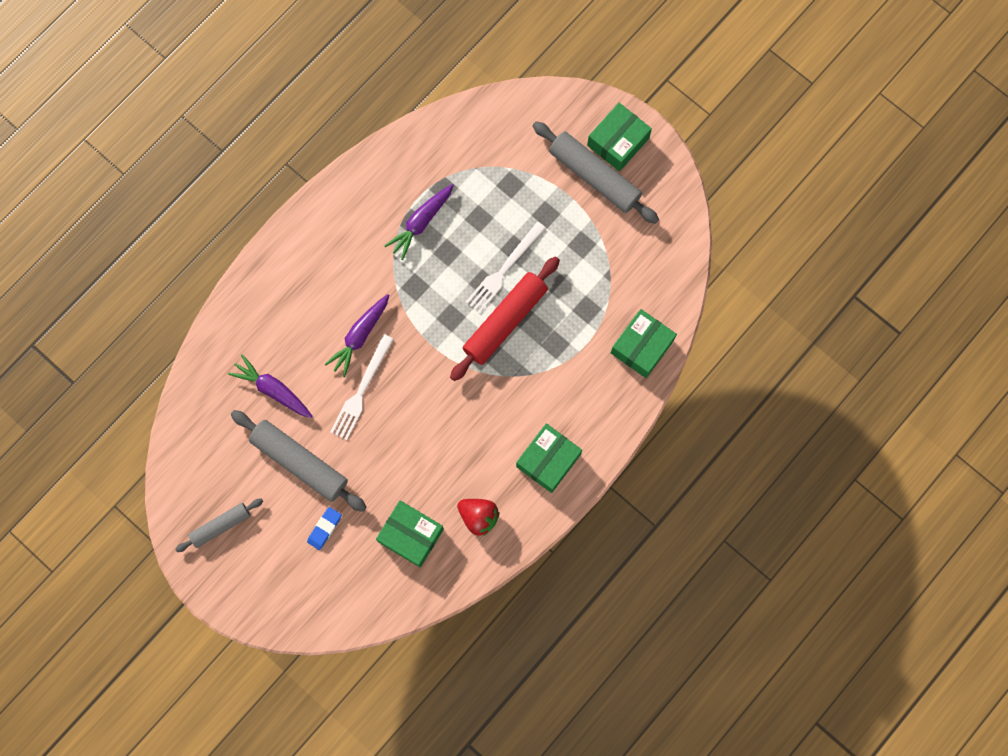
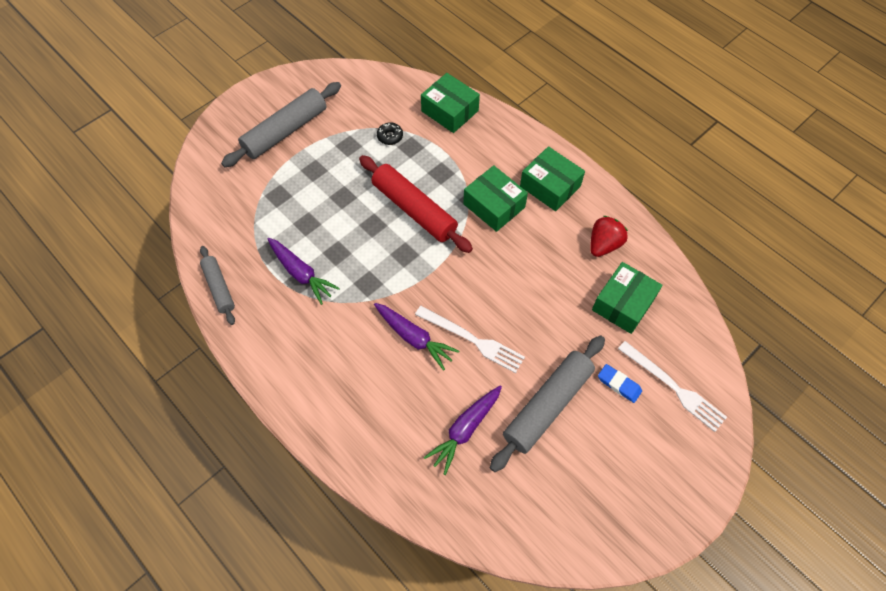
camera: 85 degrees left, 15 degrees down
(221, 526) = (619, 495): grey rolling pin -> grey rolling pin (219, 288)
(504, 270) = (363, 207): white fork -> white fork (673, 387)
(598, 286) = (390, 136): none -> black donut
(618, 142) = (256, 112): green box -> green box (494, 205)

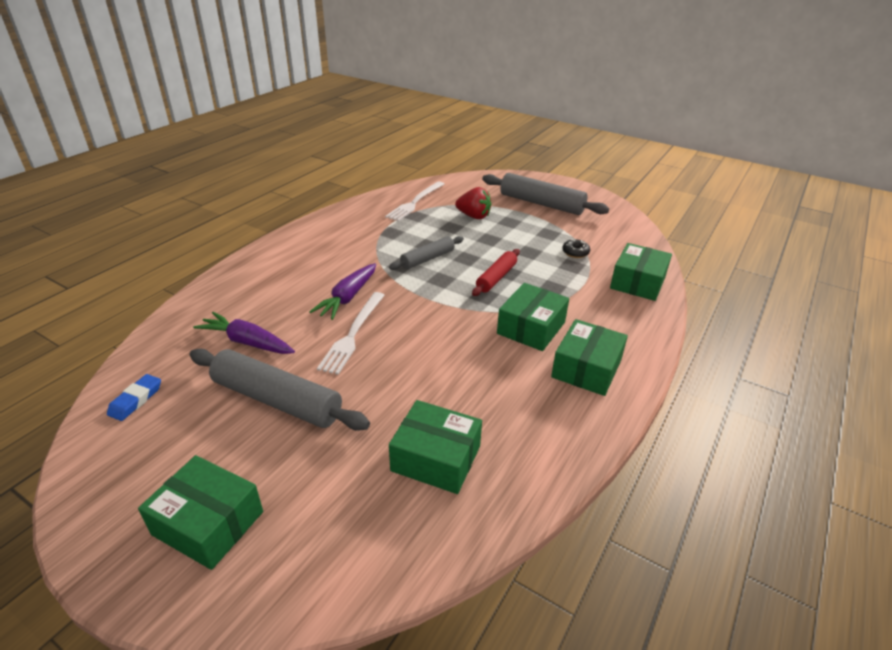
camera: 75 degrees right, 25 degrees down
(219, 288) = (374, 202): grey rolling pin -> grey rolling pin (427, 259)
(301, 273) = (400, 232): purple carrot -> none
(414, 209) = (496, 278): red rolling pin -> red rolling pin, size x0.58
(604, 245) = (523, 428): red strawberry -> red strawberry (473, 216)
(619, 384) = (310, 465): blue eraser -> blue eraser (136, 400)
(662, 452) = (208, 523): none -> green box
(673, 387) = (311, 530): white fork -> white fork (415, 202)

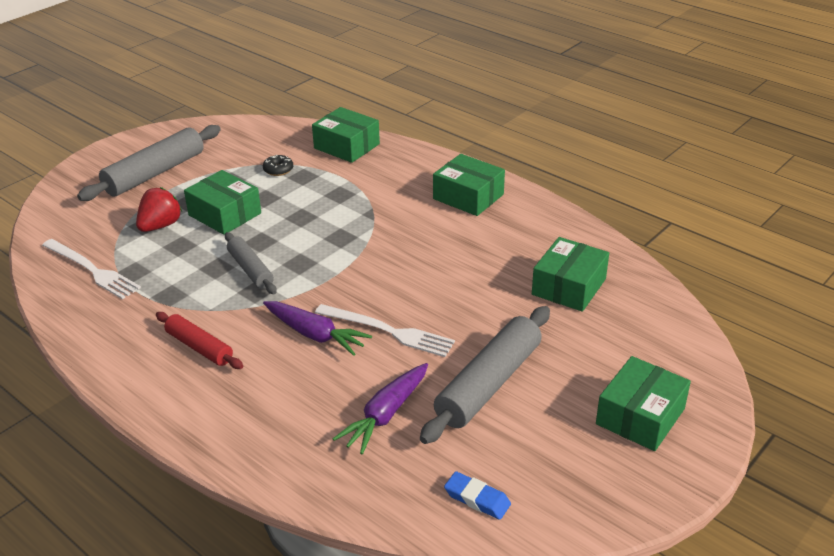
camera: 80 degrees left, 0 degrees up
(496, 278) = (309, 225): red rolling pin -> red rolling pin (199, 347)
(531, 328) = (404, 216): green box -> green box (225, 214)

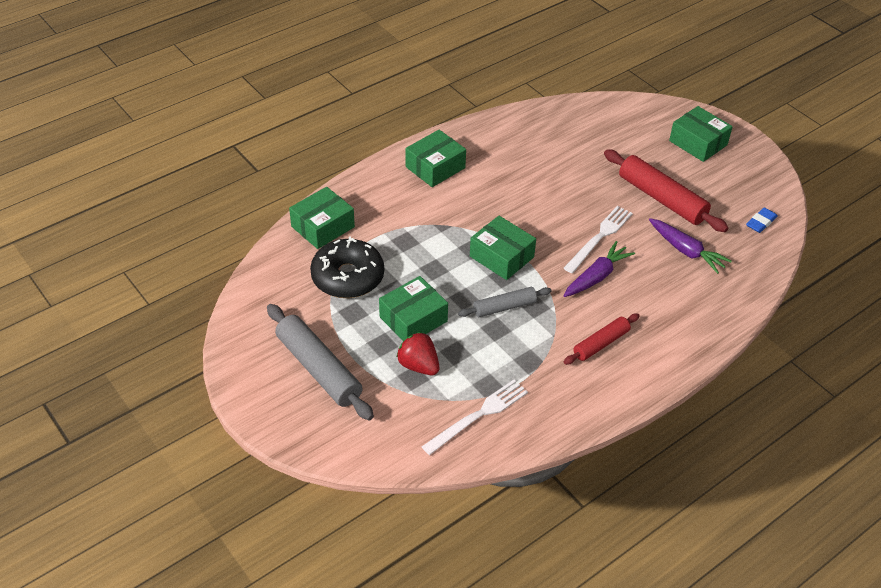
camera: 80 degrees left, 10 degrees up
(278, 170) = (348, 277): black donut -> black donut, size x2.48
(489, 384) = (661, 199): grey rolling pin -> red rolling pin
(569, 286) = (566, 142): green box -> green box (501, 257)

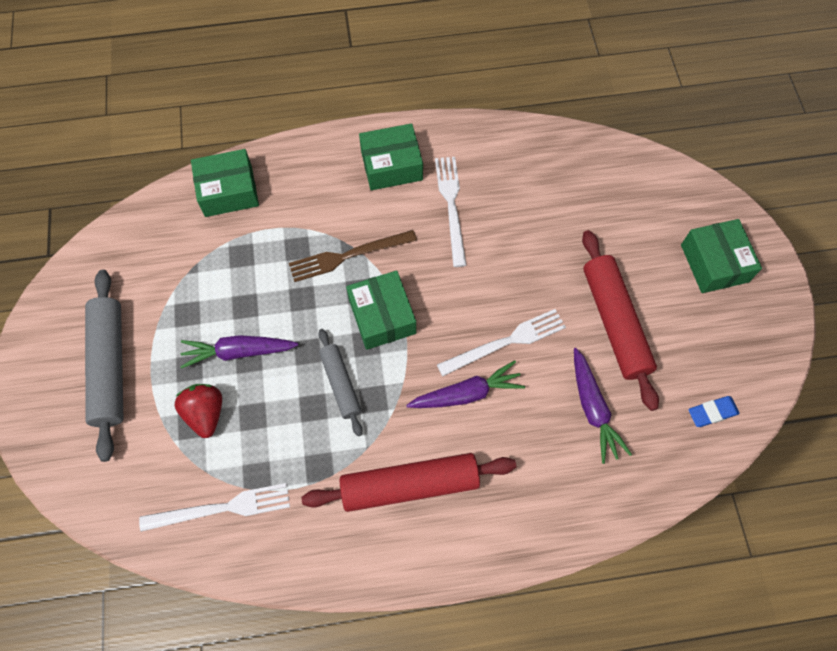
camera: 30 degrees right, 20 degrees up
(348, 277) = (211, 266): black donut -> none
(413, 319) = (239, 352): green box -> purple carrot
(447, 231) = (348, 256): none -> brown fork
(498, 175) = (451, 206): none -> white fork
(504, 307) = (340, 384): grey rolling pin -> grey rolling pin turned 60 degrees clockwise
(601, 344) = (409, 485): red rolling pin -> red rolling pin, size x1.71

